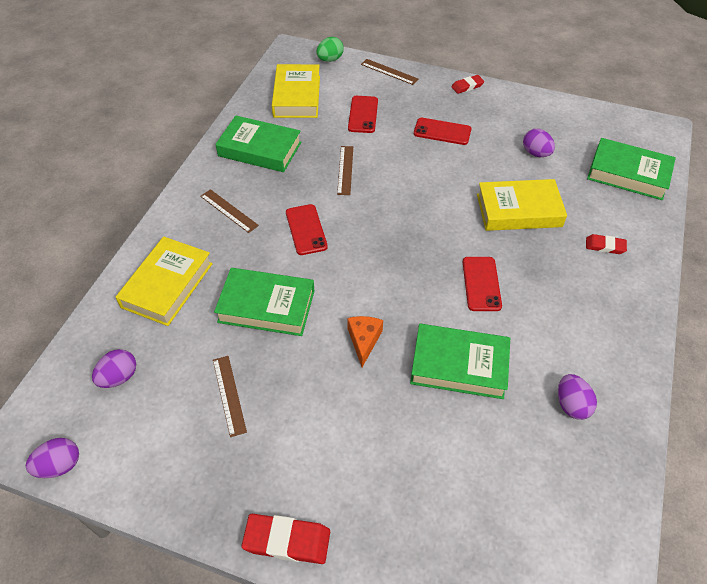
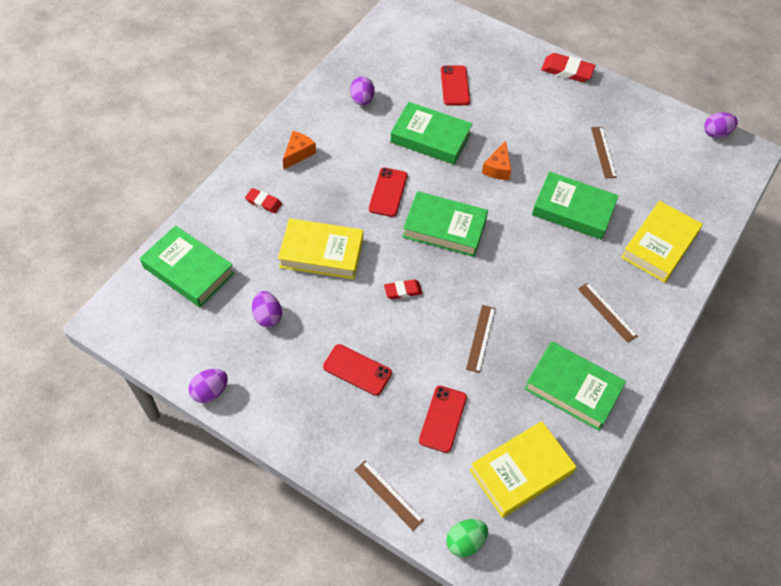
camera: 170 degrees left, 5 degrees up
(119, 377) = (687, 179): purple egg -> purple egg (210, 392)
(297, 96) = (521, 471): yellow book -> yellow book turned 45 degrees clockwise
(306, 229) = (531, 275): red phone -> red phone (455, 86)
(406, 257) = (444, 228): none -> green book
(467, 86) = (295, 441): red eraser -> red eraser (403, 291)
(605, 308) = (298, 153): none -> orange cheese

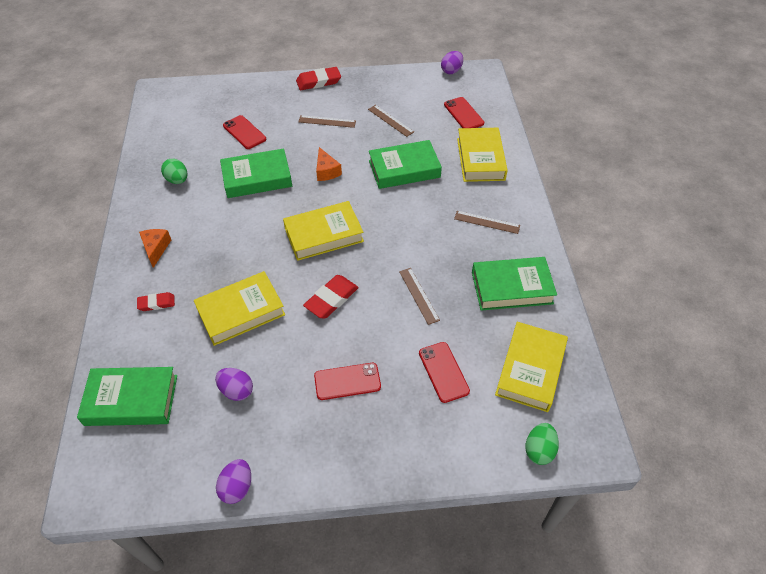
camera: 35 degrees left, 5 degrees down
(362, 100) = (177, 180): purple egg -> green egg
(388, 192) = (257, 235): red phone -> red phone (463, 114)
(388, 495) = (454, 459): brown ruler -> brown ruler (327, 121)
(403, 291) = (331, 299): red eraser -> red eraser, size x1.63
(444, 228) = (324, 235): green book -> yellow book

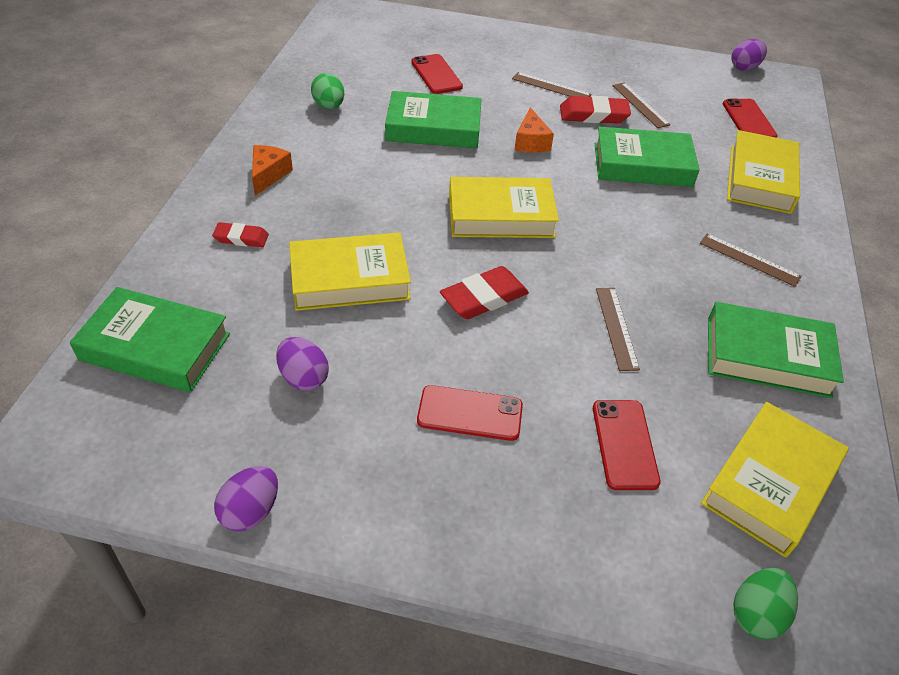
camera: 15 degrees right, 5 degrees down
(318, 81) = (555, 41): red eraser -> red eraser (593, 115)

